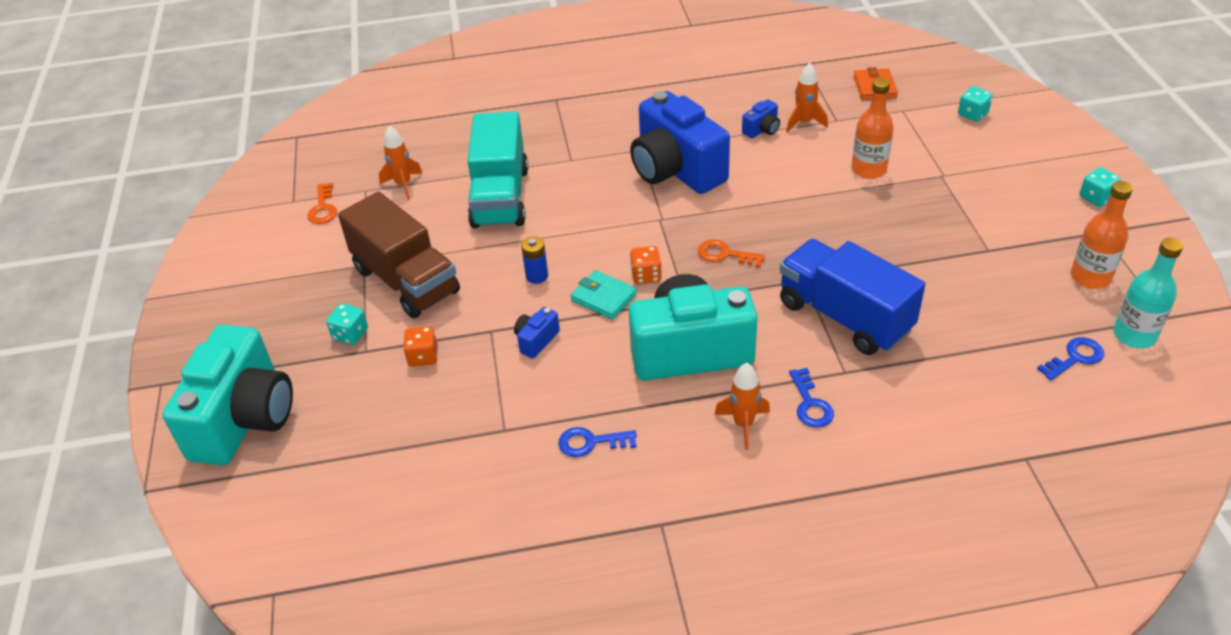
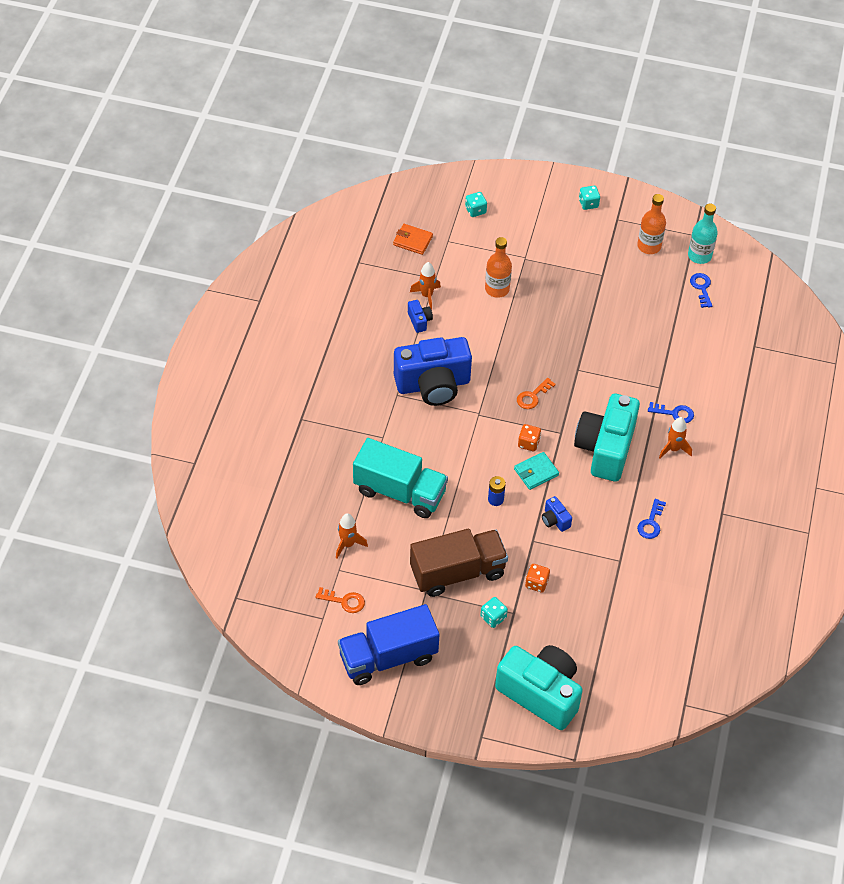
camera: 70 degrees left, 10 degrees up
(844, 317) = (618, 366): blue truck -> blue truck (388, 657)

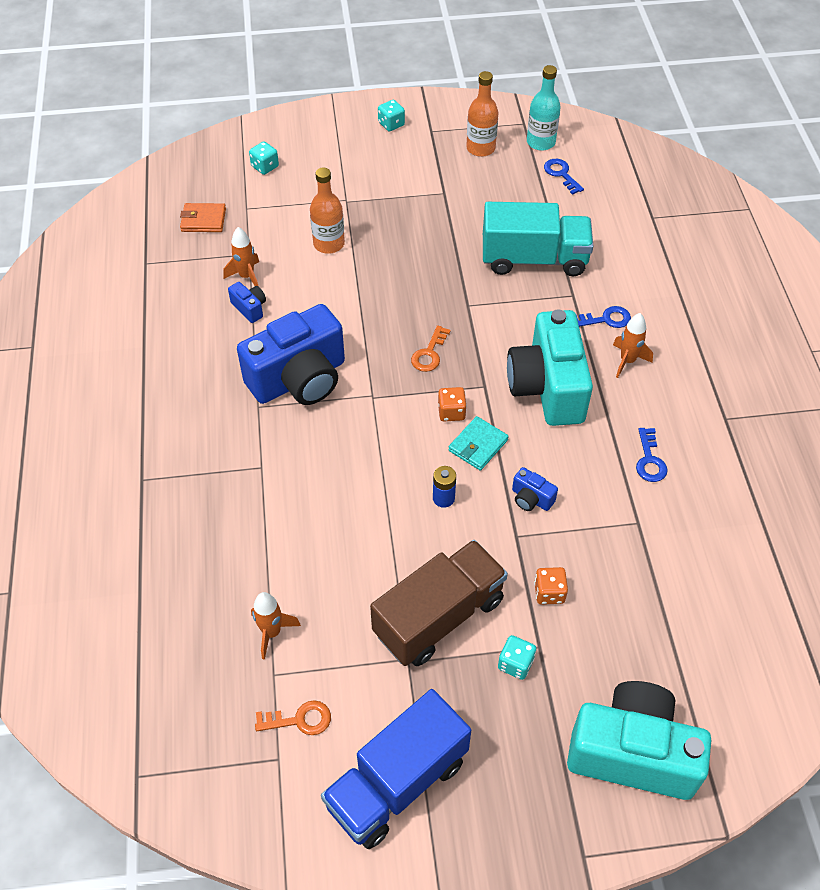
camera: 20 degrees left, 0 degrees up
(400, 492) = (314, 532): turquoise truck -> turquoise truck (534, 259)

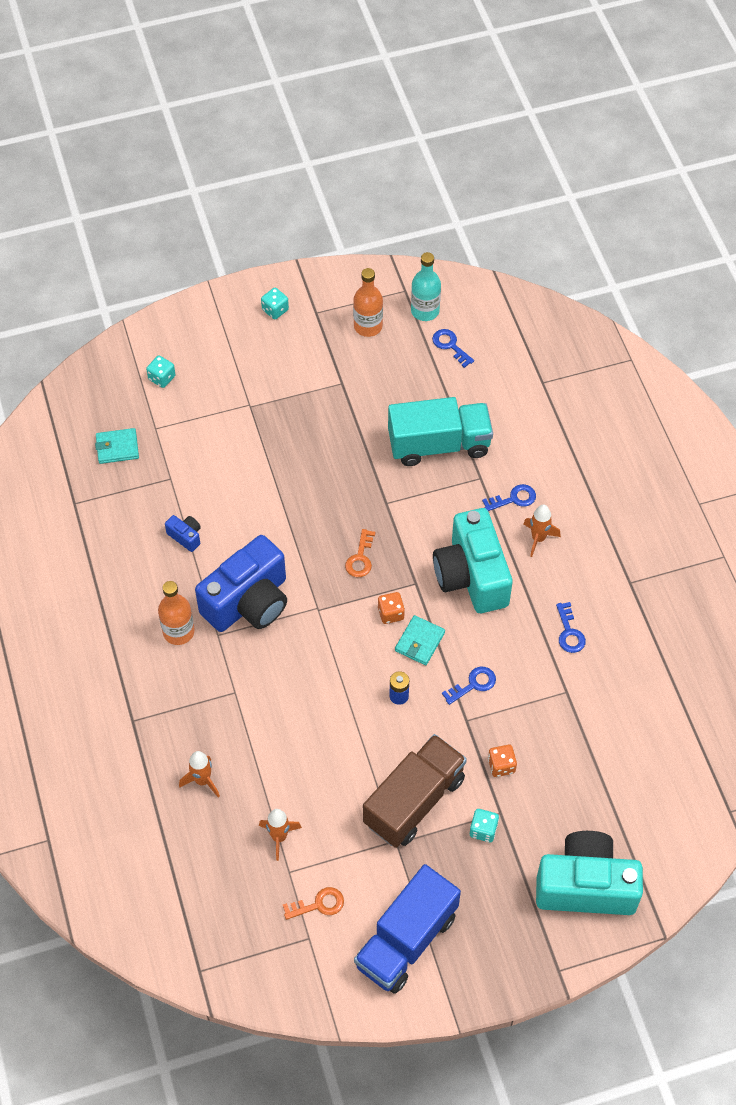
camera: 10 degrees left, 5 degrees up
(203, 220) = (117, 447): orange wallet -> turquoise wallet
(246, 276) = (174, 503): orange rocket -> orange rocket (202, 780)
(329, 244) = (244, 456): orange bottle -> orange bottle (178, 632)
(531, 499) = (473, 684): blue camera -> blue key

